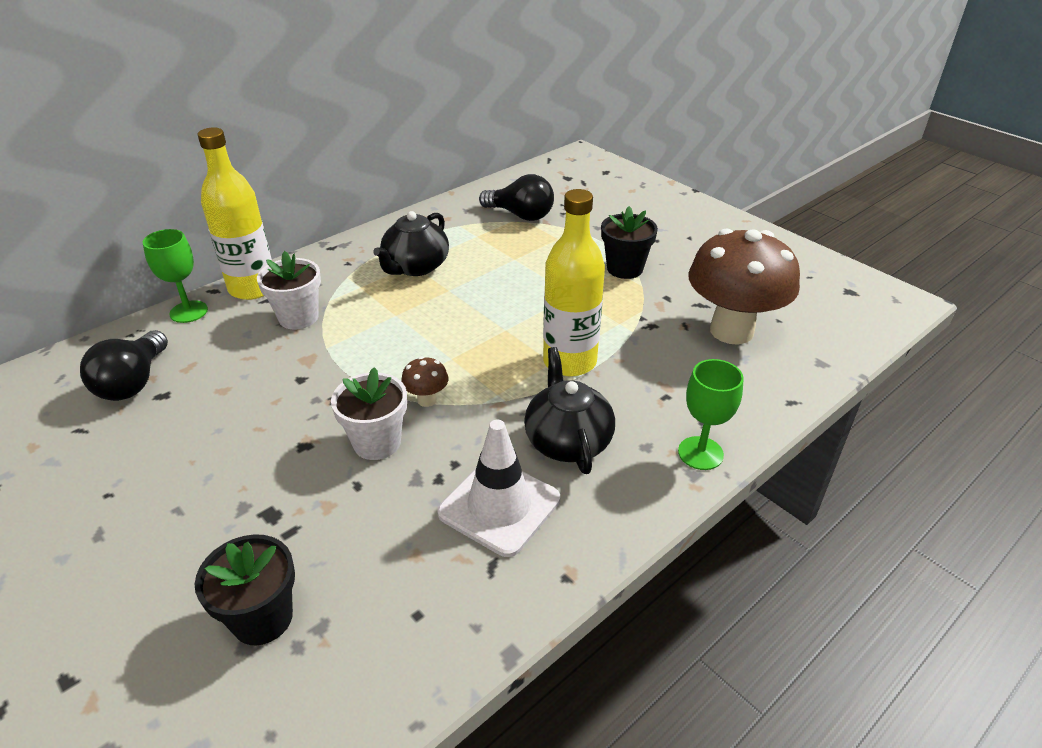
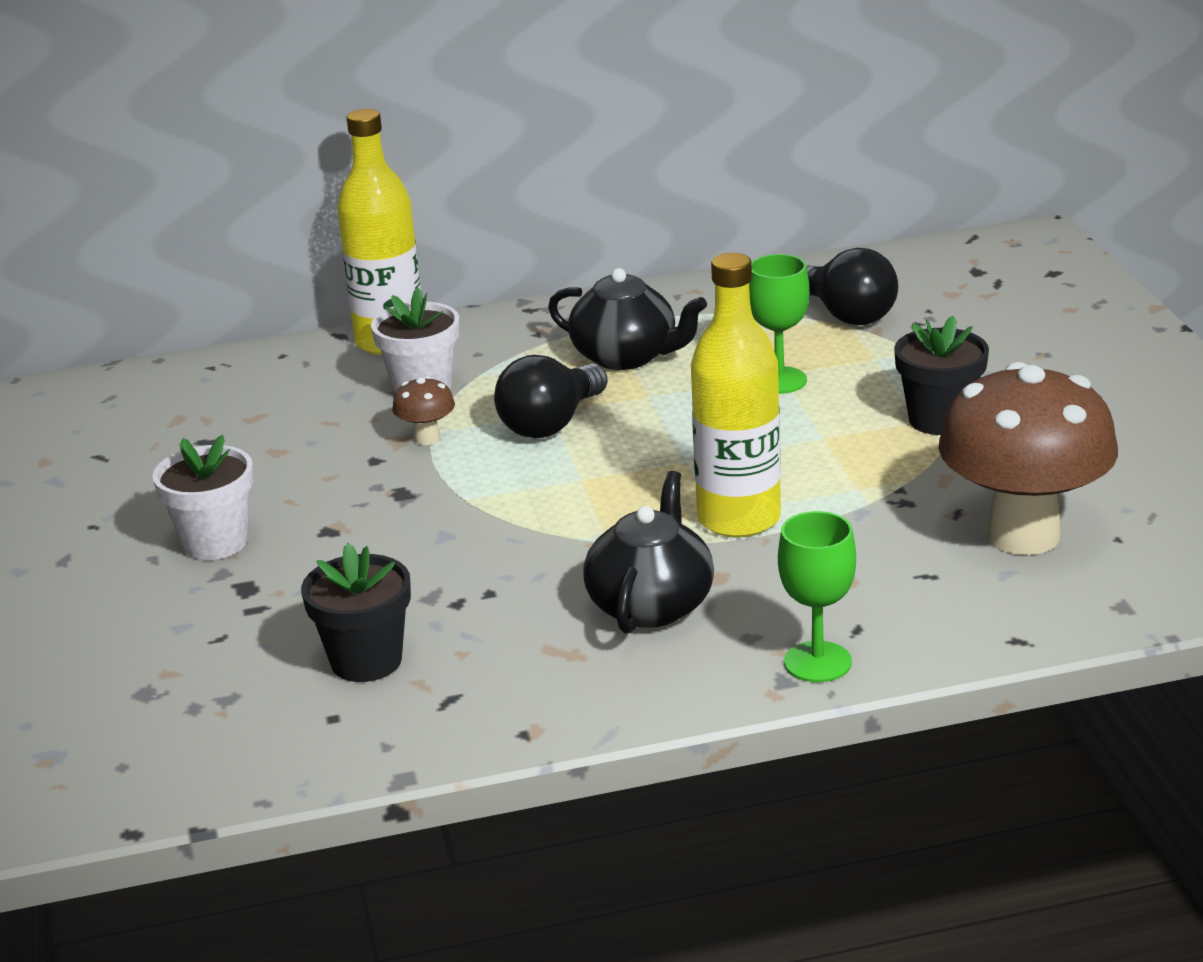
camera: 30 degrees right, 10 degrees down
(133, 382) = (183, 420): black light bulb -> black light bulb (551, 424)
(189, 312) = (294, 354): green goblet -> green goblet (779, 380)
(262, 618) = (176, 675): black flower pot -> black flower pot (366, 661)
(377, 442) = (414, 548): white flower pot -> white flower pot (215, 542)
(415, 267) = (626, 357): black teapot -> black teapot turned 120 degrees counterclockwise
(427, 400) = (510, 518): brown mushroom -> brown mushroom (427, 438)
(499, 506) = (506, 647): white traffic cone -> none

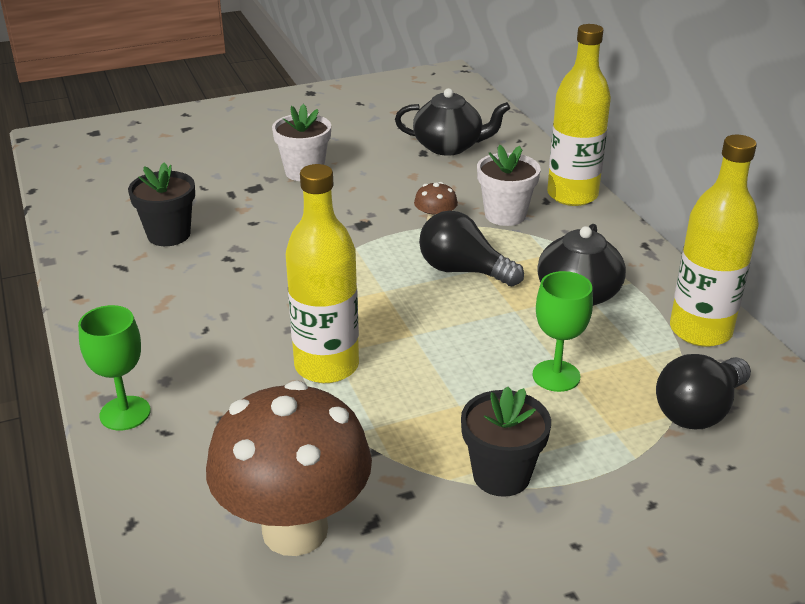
camera: 80 degrees right, 5 degrees up
(651, 605) = (213, 333): black teapot -> black teapot (449, 146)
(712, 298) = (700, 331): none -> yellow bottle

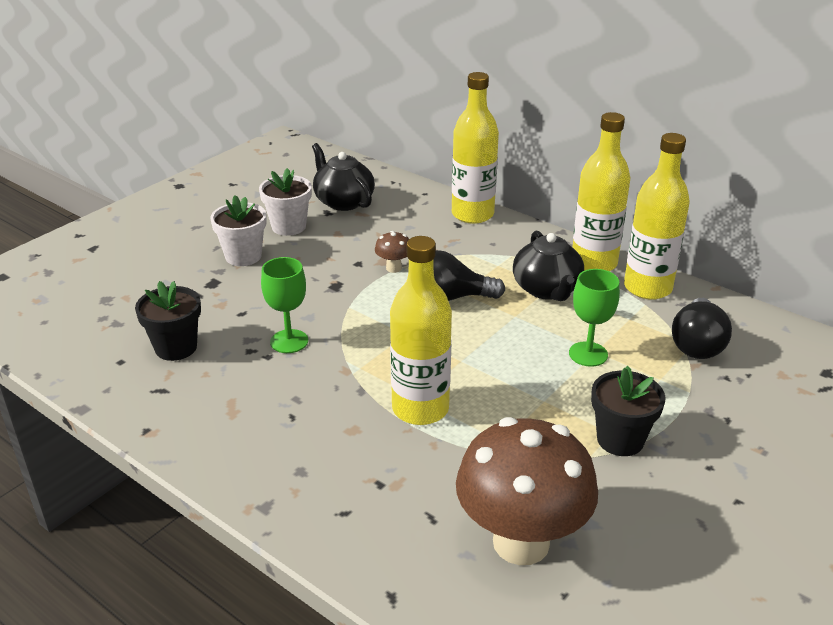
camera: 30 degrees left, 0 degrees up
(125, 413) = (295, 512): green goblet -> green goblet (289, 341)
(449, 146) = (343, 201): black teapot -> black teapot turned 105 degrees counterclockwise
(505, 215) = (439, 244): white flower pot -> white flower pot (289, 226)
(661, 285) = (594, 263): none -> yellow bottle

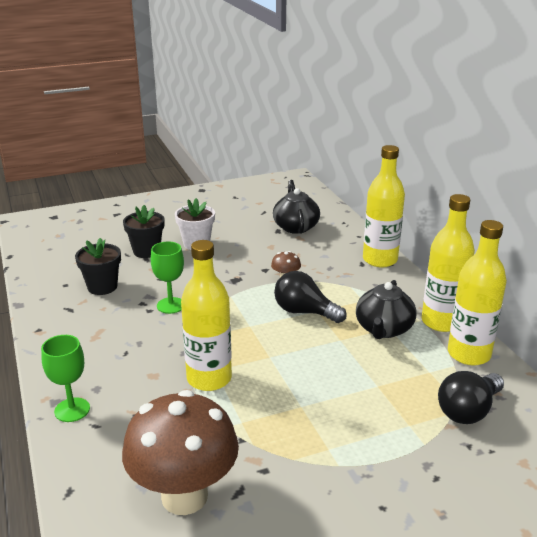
camera: 30 degrees right, 5 degrees down
(289, 226) = (243, 233): white flower pot -> none
(588, 354) = (368, 386): green goblet -> green goblet (72, 410)
(620, 440) = (330, 457): black flower pot -> black flower pot (146, 251)

